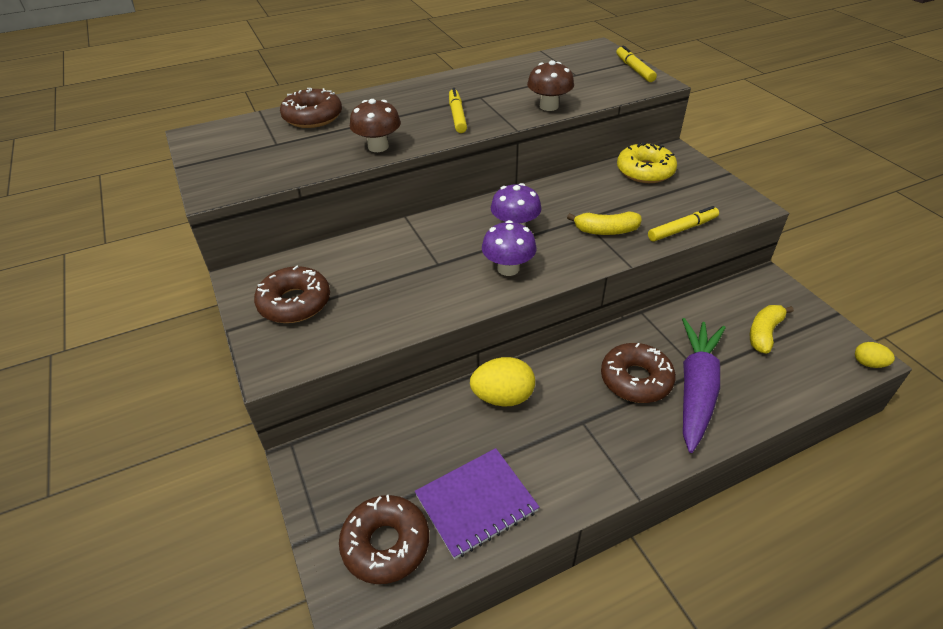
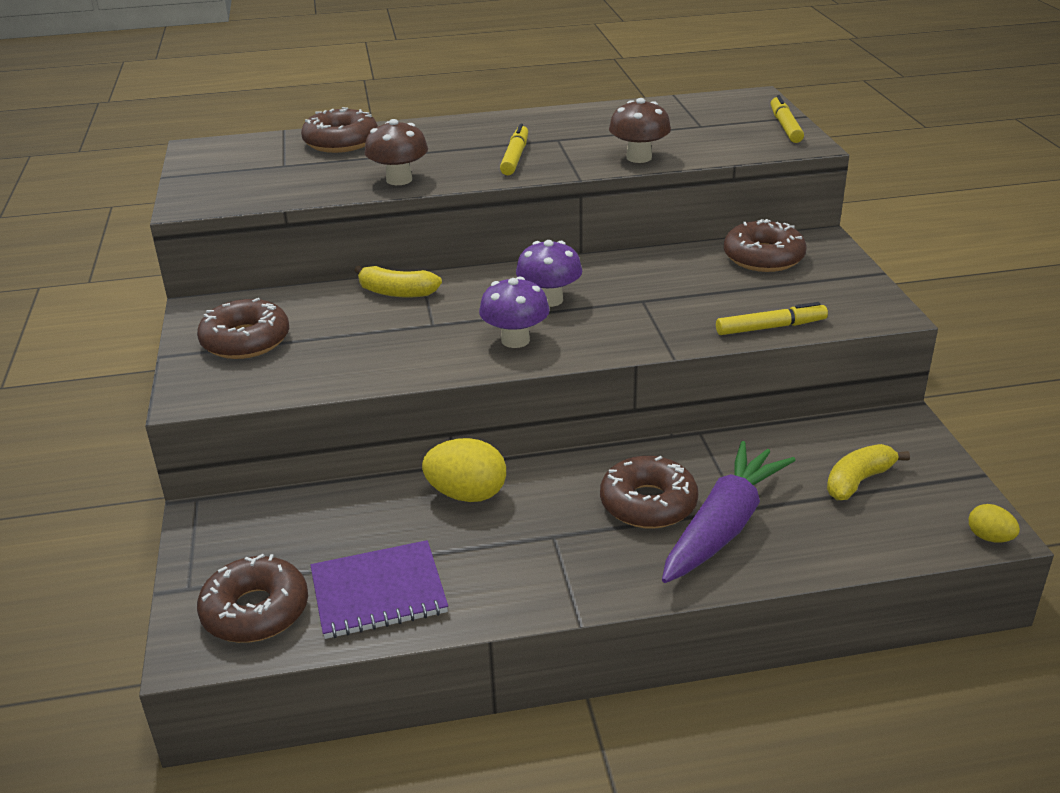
camera: 15 degrees right, 10 degrees down
(606, 231) = (666, 317): yellow banana -> yellow banana (397, 292)
(645, 171) = (763, 257): yellow donut -> brown donut

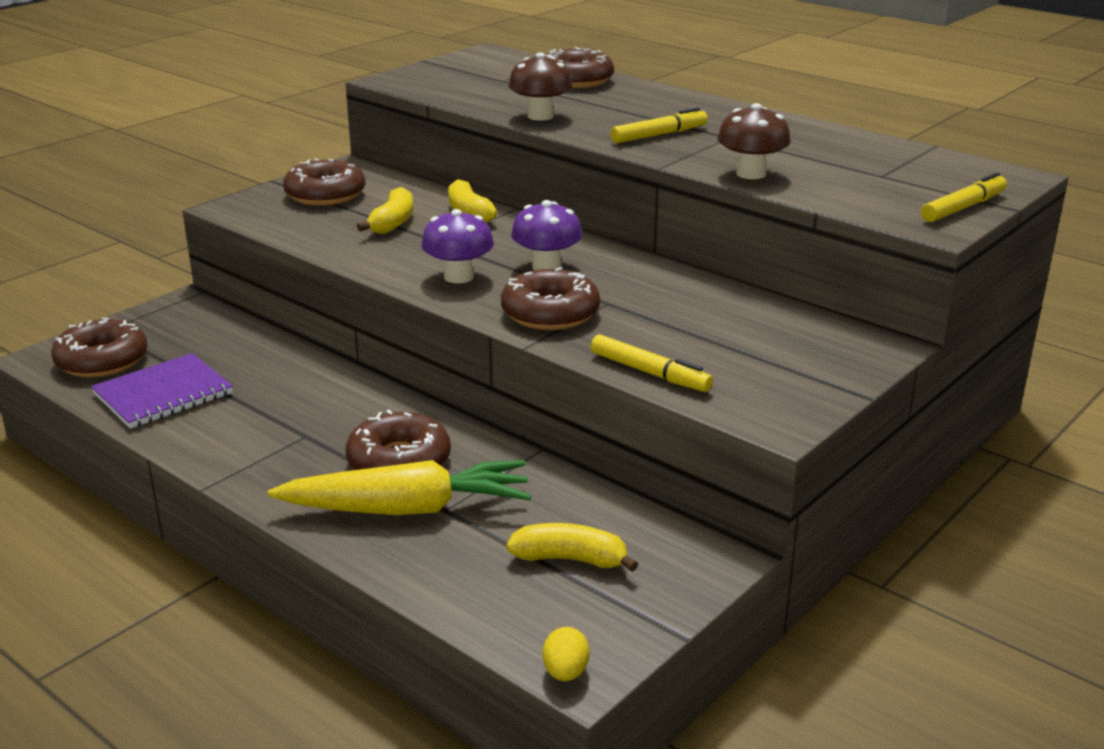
camera: 50 degrees right, 5 degrees down
(362, 331) = (393, 222): none -> yellow banana
(378, 592) = (163, 394): purple notebook -> purple notebook turned 75 degrees counterclockwise
(467, 494) = (320, 380): yellow egg -> none
(723, 526) = (407, 509): purple carrot -> yellow carrot
(763, 257) = (789, 329): brown donut -> brown donut (550, 313)

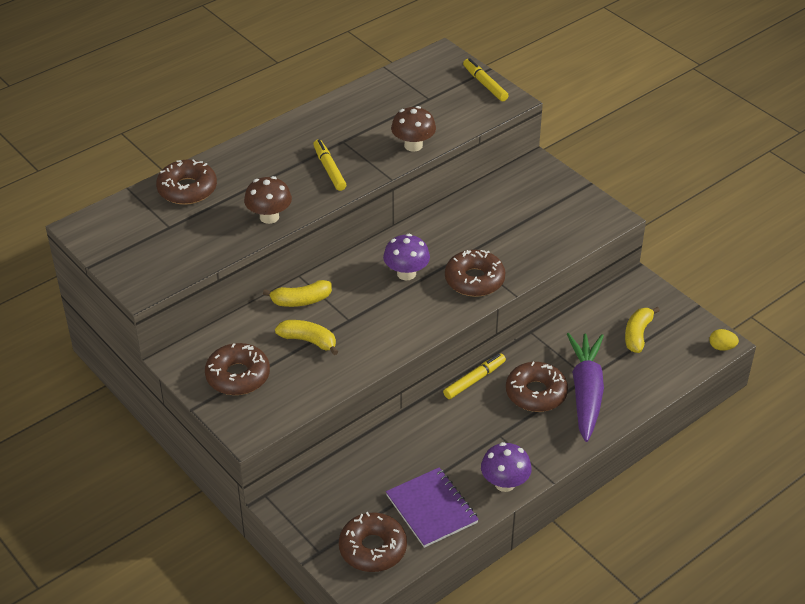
camera: 80 degrees left, 15 degrees up
(407, 509) = (586, 392): yellow carrot -> purple carrot
(458, 277) = (412, 314): purple mushroom -> purple mushroom (504, 483)
(649, 373) = (555, 252): yellow marker -> yellow marker (474, 380)

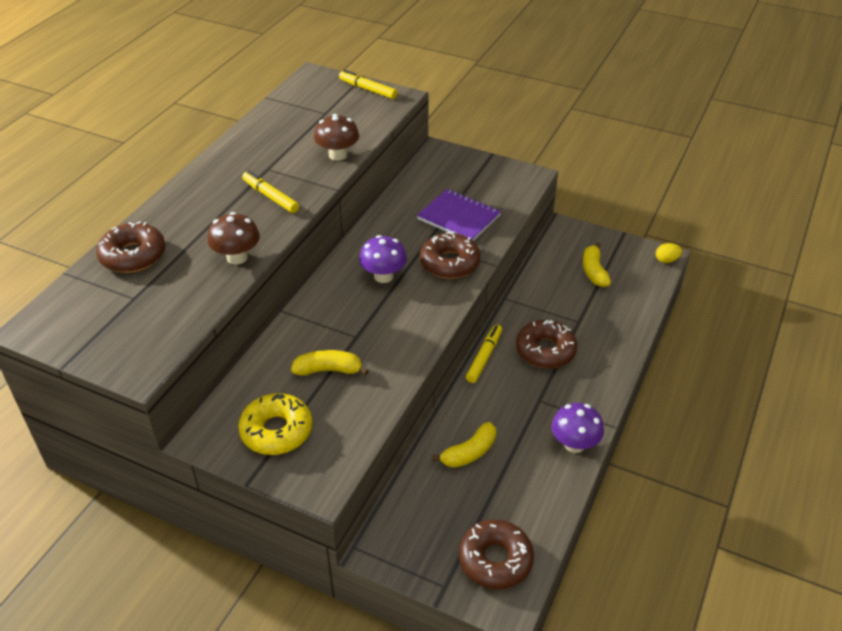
camera: 25 degrees left, 0 degrees up
(238, 376) = (276, 431): brown donut -> yellow donut
(301, 300) = (297, 333): yellow banana -> yellow banana (469, 452)
(432, 509) = (525, 495): purple notebook -> purple notebook (459, 217)
(586, 392) = (587, 335): purple carrot -> none

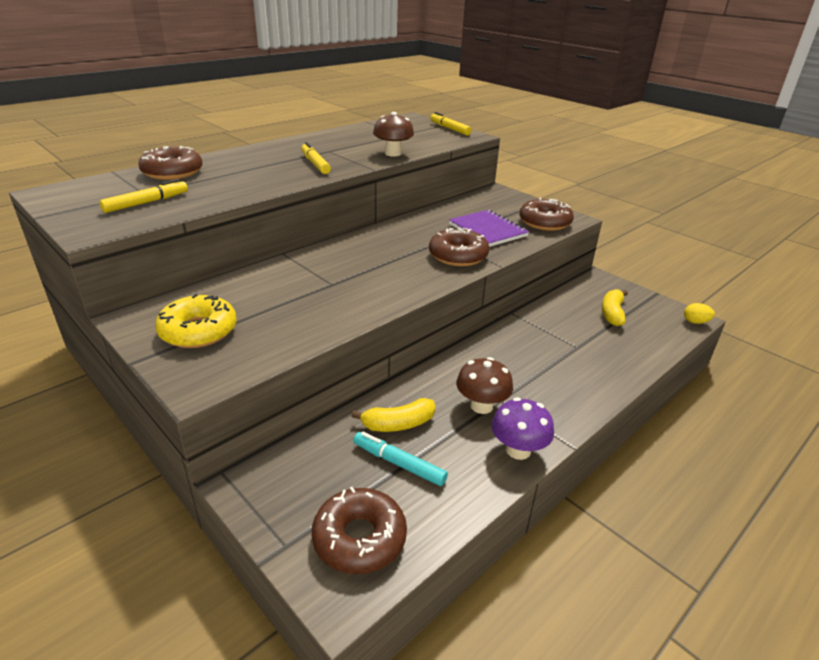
camera: 20 degrees right, 10 degrees down
(237, 257) = (251, 188): brown mushroom -> brown mushroom (481, 406)
(328, 370) = (286, 300): yellow banana -> none
(383, 276) = (390, 251): purple mushroom -> none
(484, 357) = (464, 350): yellow marker -> yellow marker (147, 203)
(489, 489) = (399, 463): none -> turquoise marker
(545, 350) = (529, 361): brown donut -> brown donut (544, 222)

